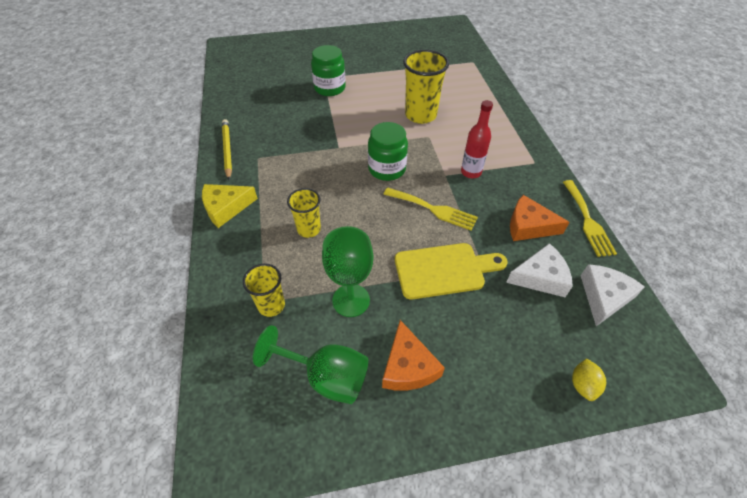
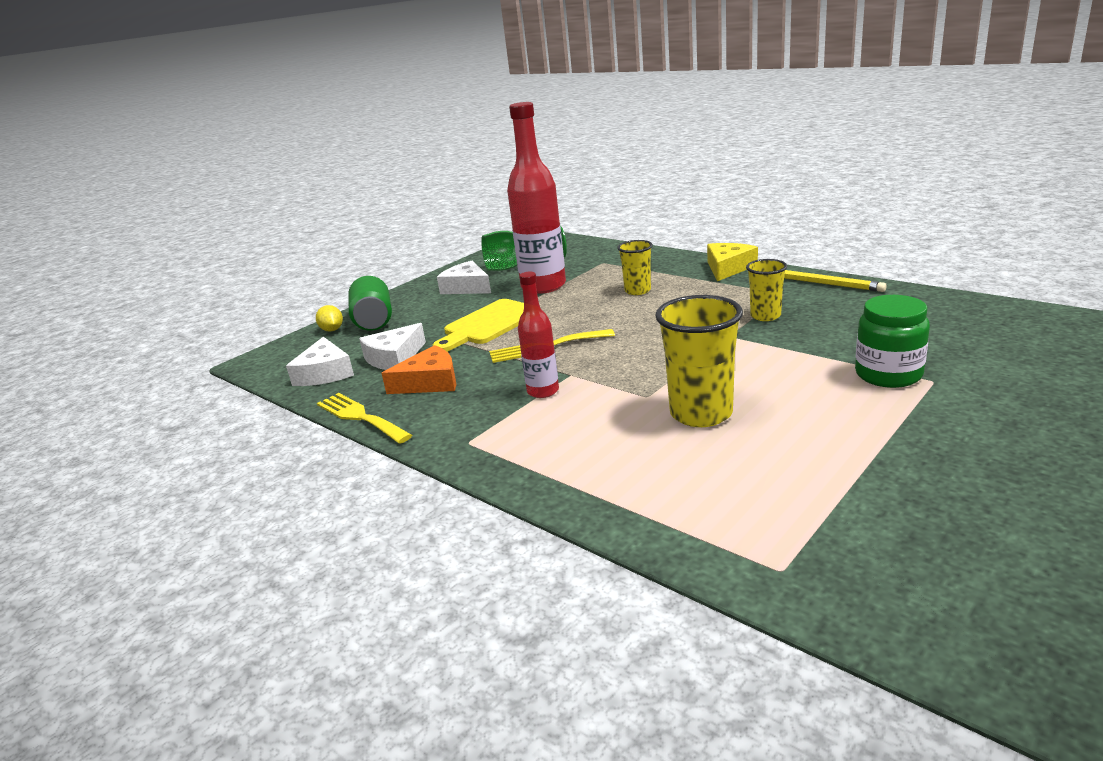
camera: 145 degrees right, 25 degrees down
(271, 305) = (595, 264): yellow cup -> yellow cup (765, 316)
(351, 300) = (543, 286): green goblet -> red bottle
(387, 169) = (642, 348): green jar -> none
(408, 366) = (467, 287): orange cheese -> white cheese
(533, 369) = (374, 320): none -> green can

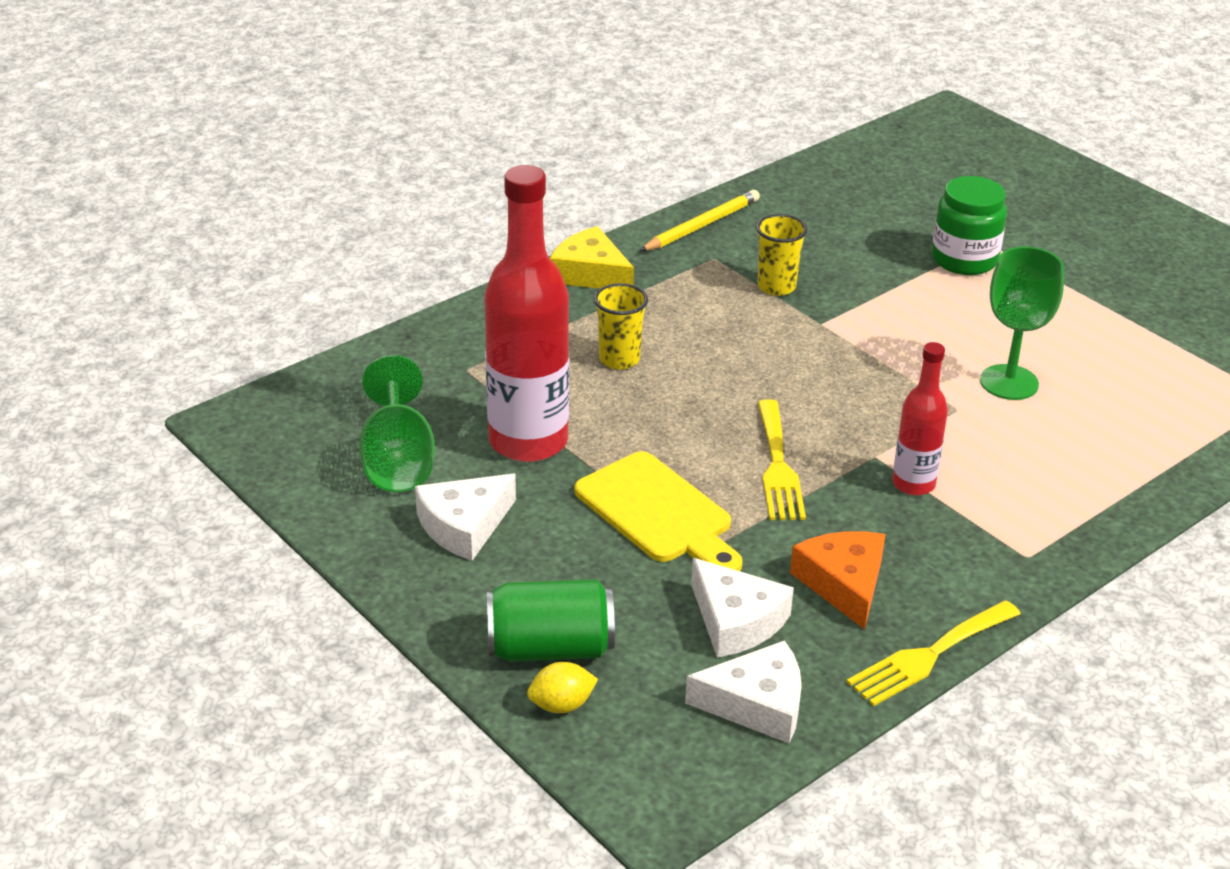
camera: 85 degrees left, 10 degrees up
(701, 413) = (1009, 382): yellow cup -> green goblet

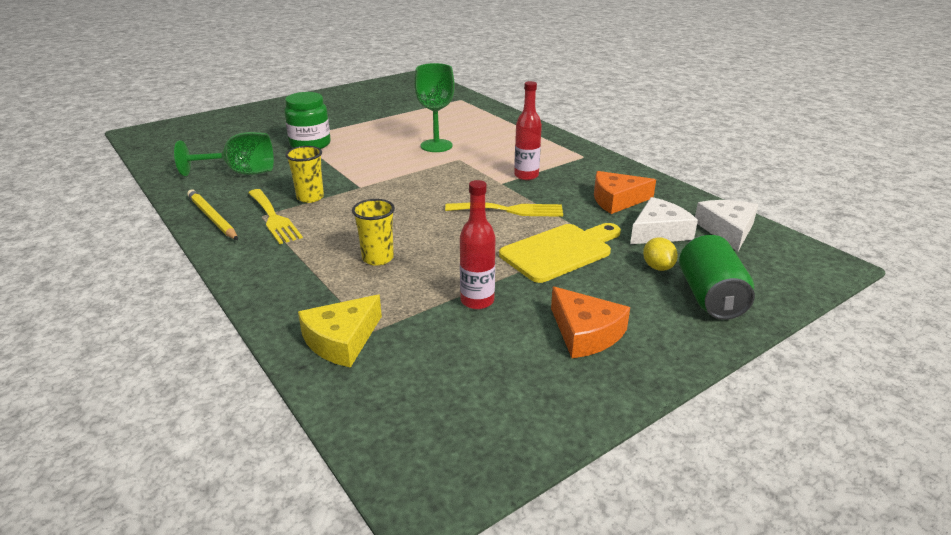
camera: 85 degrees left, 5 degrees down
(398, 461) = (500, 370): green goblet -> green goblet (241, 173)
(464, 526) = (585, 333): white cheese -> orange cheese
(528, 441) = (477, 301): red bottle -> red bottle, size x0.53
(561, 705) = (762, 294): yellow lemon -> yellow lemon (657, 267)
(590, 273) = (250, 266): yellow cheese -> yellow cheese (341, 340)
(929, 655) = (667, 184): yellow fork -> yellow fork (273, 218)

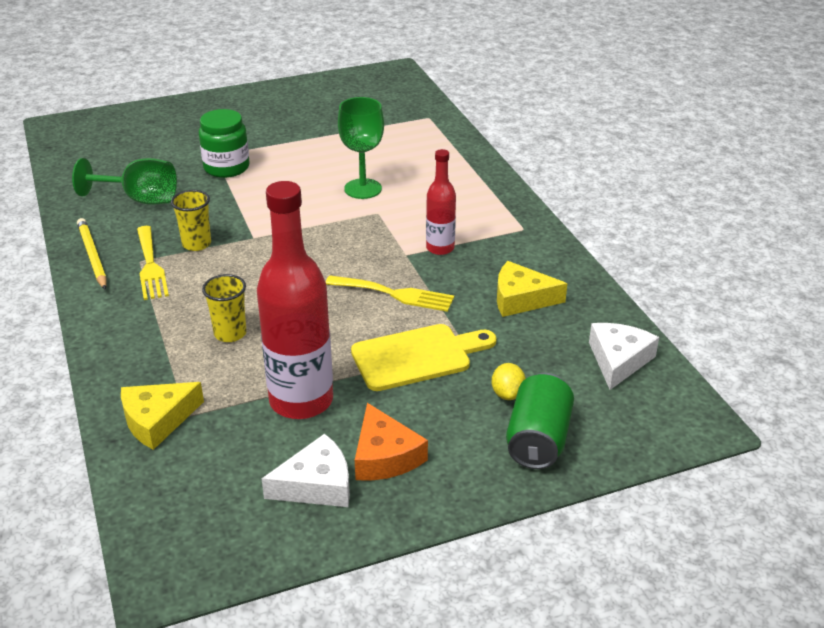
camera: 15 degrees right, 5 degrees up
(477, 301) = (301, 401): red bottle -> red bottle, size x1.88
(616, 200) = (521, 299): orange cheese -> yellow cheese
(659, 232) = (540, 350): white cheese -> white cheese (316, 485)

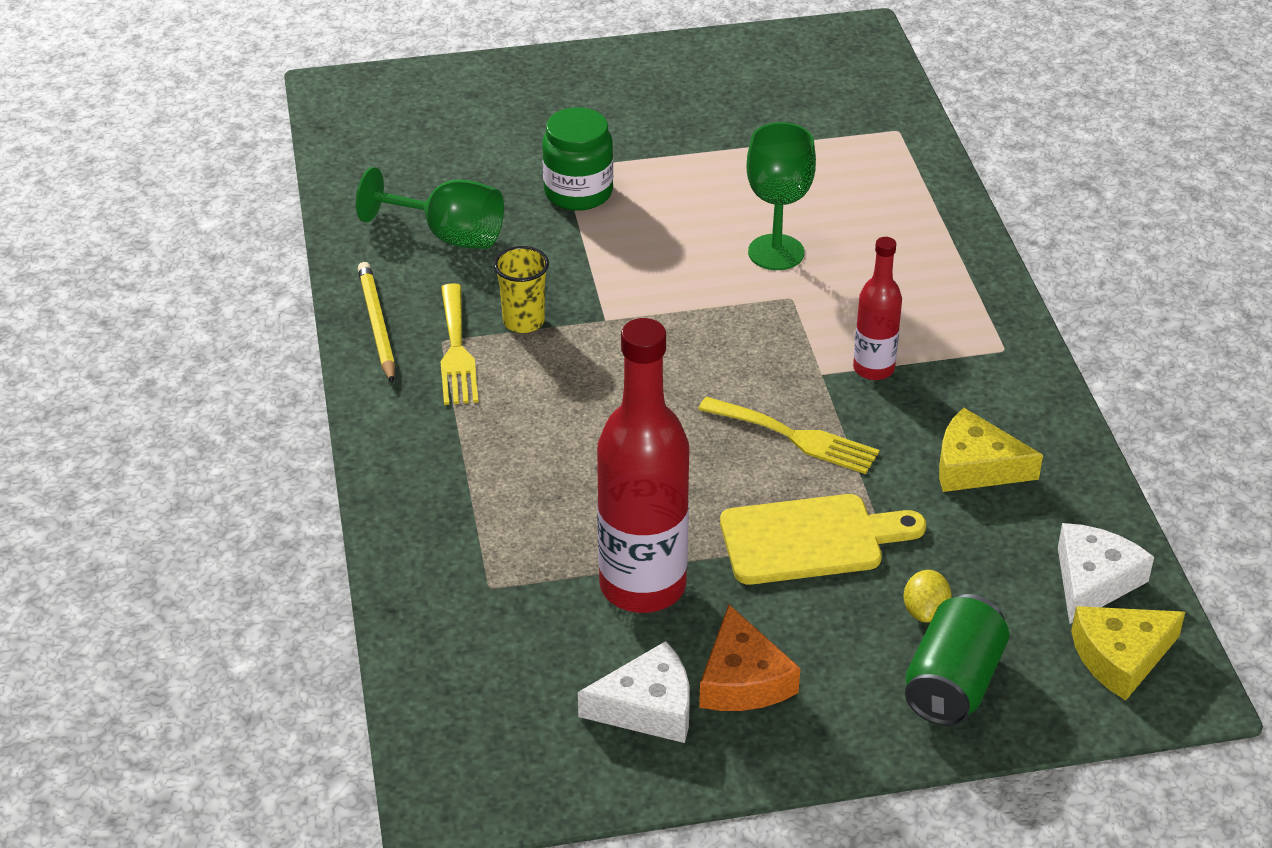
camera: 10 degrees right, 5 degrees up
(157, 420) = (450, 589): yellow cheese -> yellow cheese (1120, 657)
(230, 333) = (557, 472): yellow cup -> none

